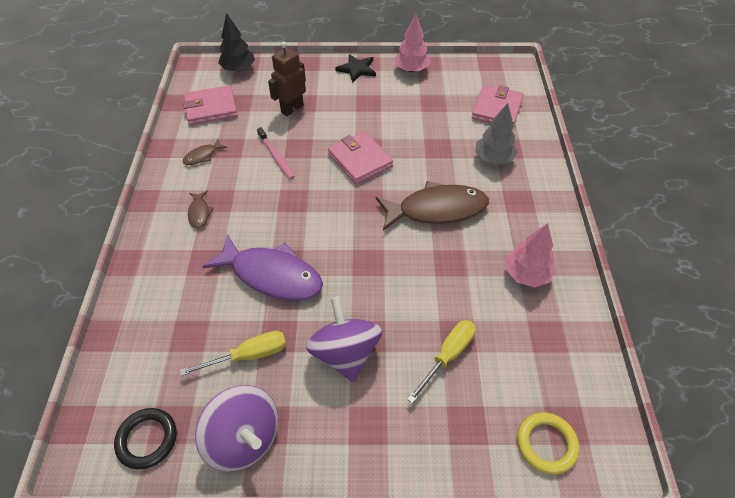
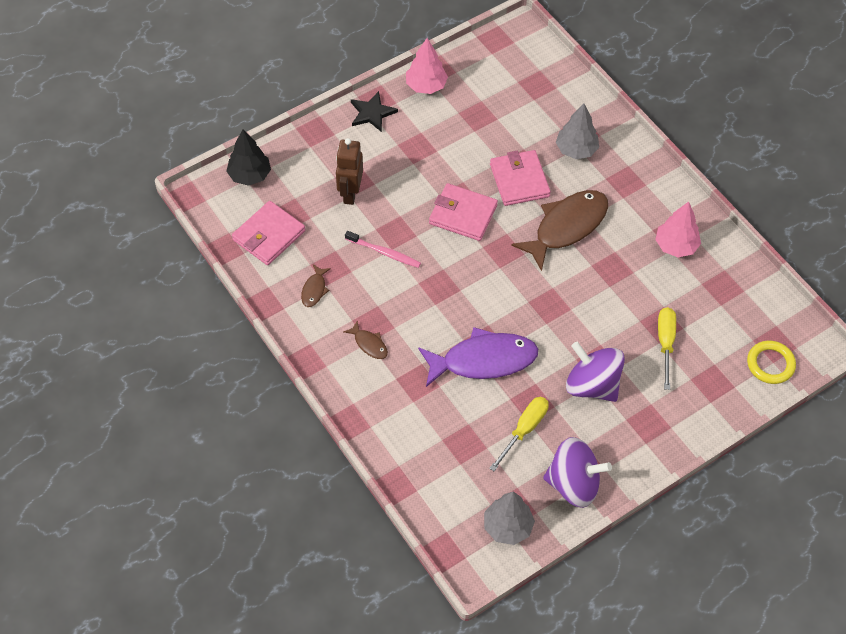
camera: 35 degrees left, 5 degrees up
(147, 439) = (507, 527): black ring -> grey tree
(497, 109) = (540, 92): pink wallet -> pink wallet (519, 180)

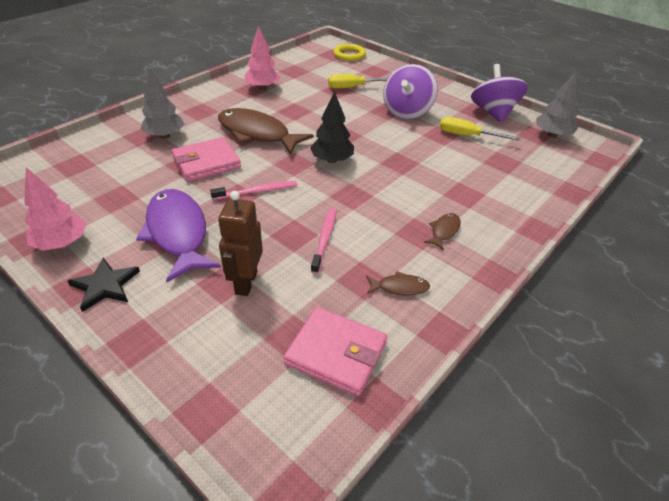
camera: 105 degrees left, 15 degrees down
(250, 175) = (231, 406): black tree -> black tree (332, 160)
(350, 193) = (245, 282): brown robot -> brown robot turned 105 degrees clockwise
(463, 214) = (257, 191): pink wallet -> pink toothbrush
(483, 360) = (417, 161): purple fish -> purple fish (178, 233)

